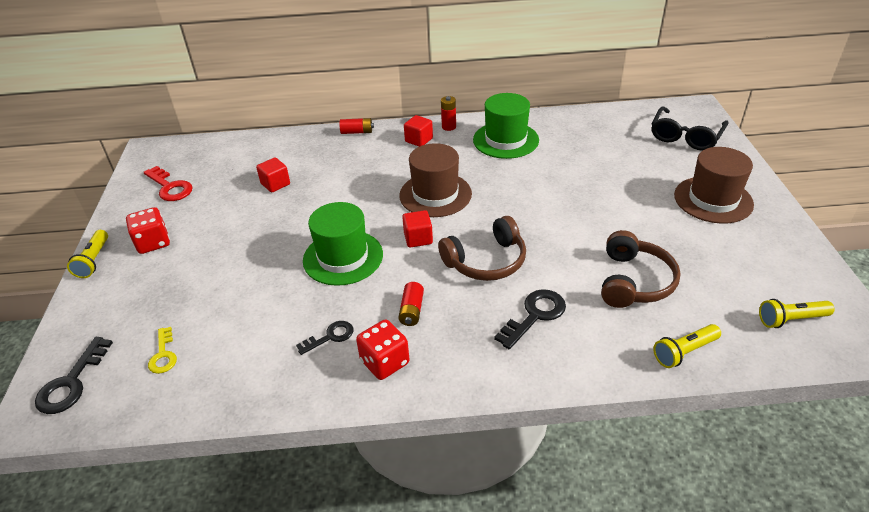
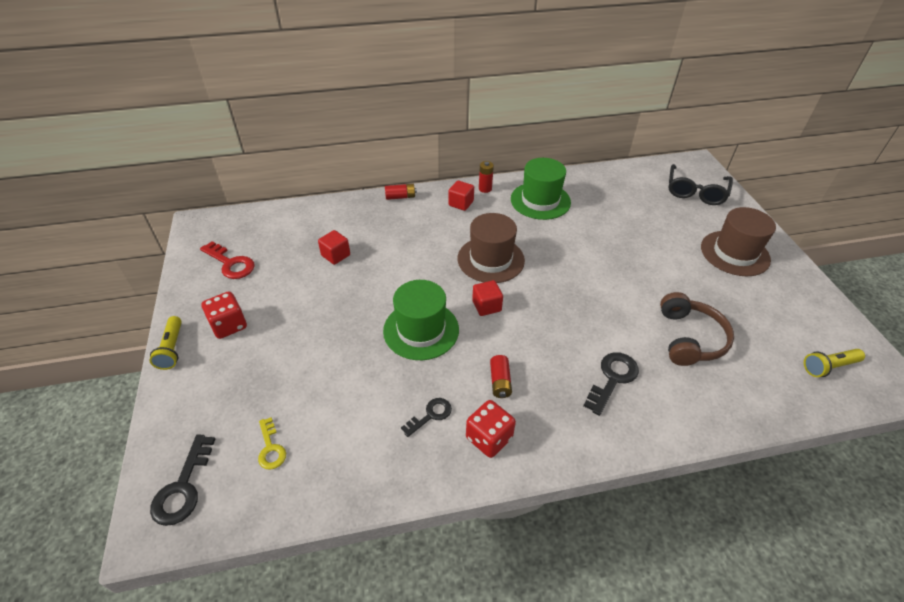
camera: 10 degrees left, 5 degrees up
(486, 261) = (554, 326): brown headphones -> none
(684, 352) = (750, 405): yellow flashlight -> none

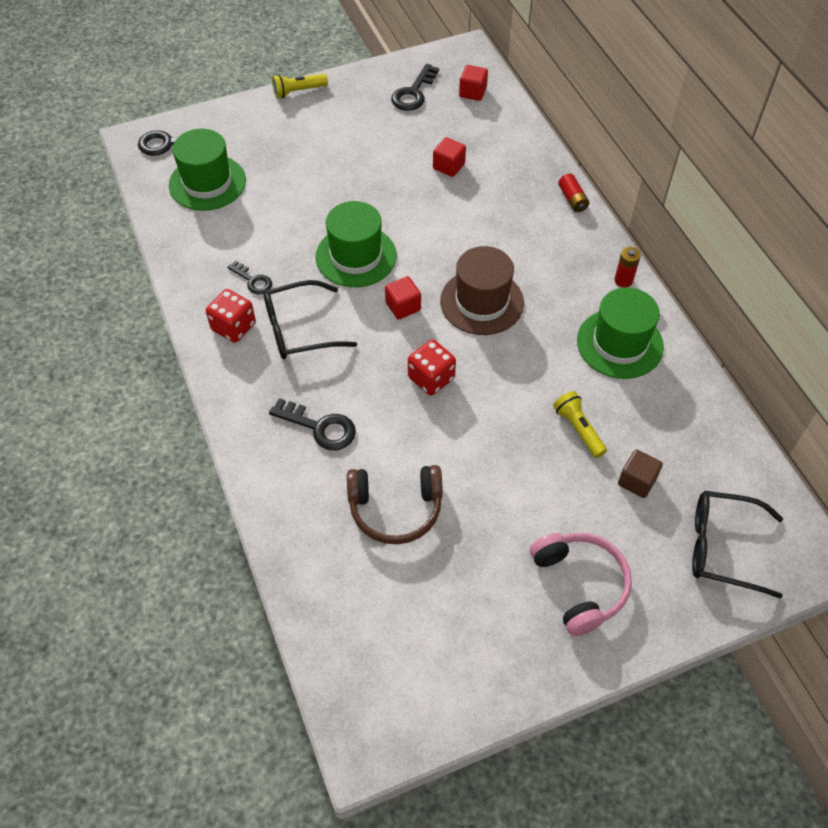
camera: 80 degrees right, 10 degrees up
(229, 325) = (332, 117): red dice -> red dice (431, 378)
(230, 263) = (413, 93): red key -> black key
(271, 448) = (207, 183): yellow key -> green hat
(461, 203) = (581, 259): red cube -> red cube (472, 92)
(500, 382) = (300, 329): red battery -> black glasses
(652, 214) = (637, 481): none -> brown cube
(734, 253) = (579, 585): brown hat -> pink headphones
(828, 367) = (378, 666): yellow flashlight -> yellow flashlight (578, 429)

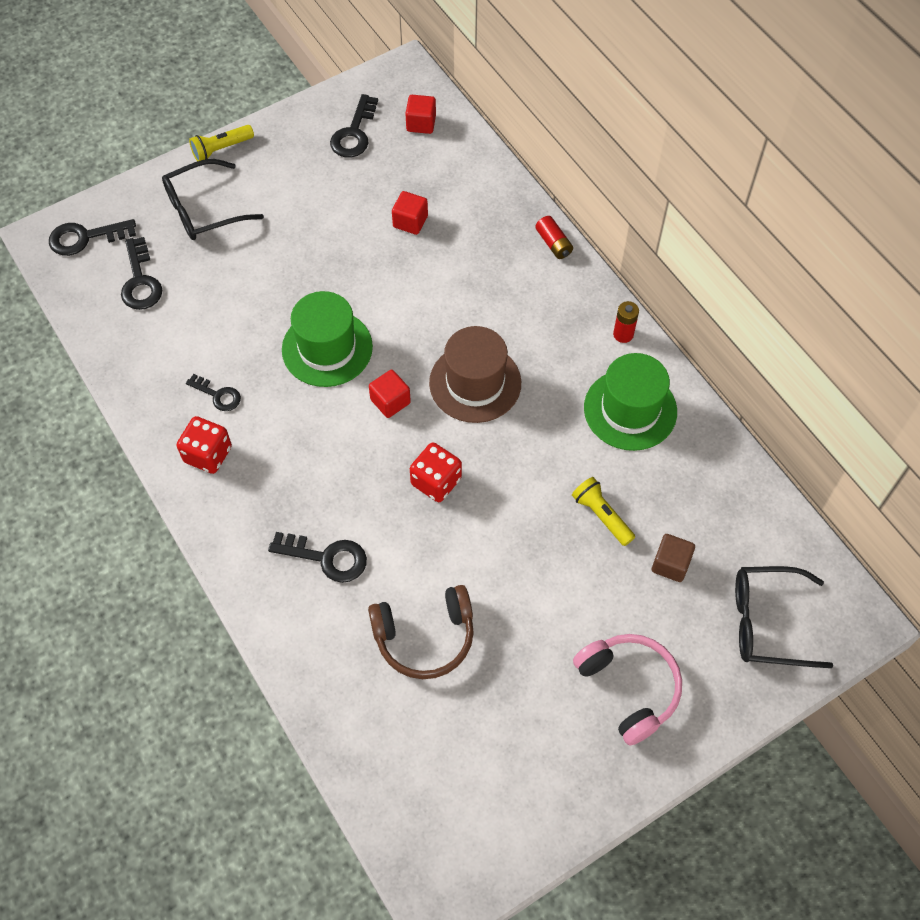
camera: 10 degrees left, 5 degrees up
(207, 183) = (140, 281): green hat -> black key
(300, 329) = (282, 445): black glasses -> black glasses (204, 209)

